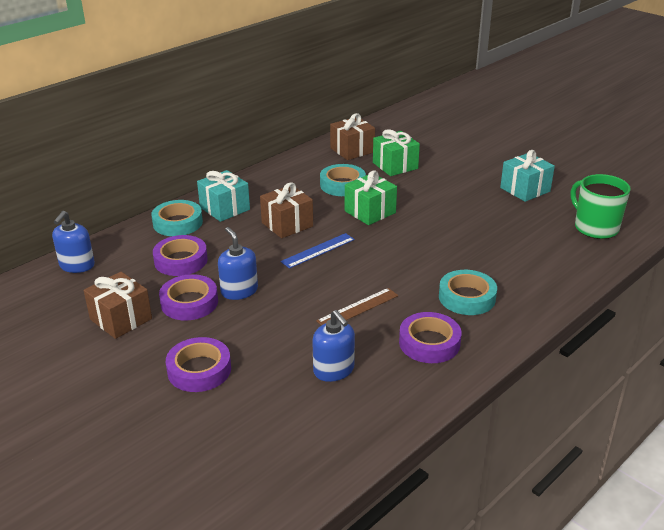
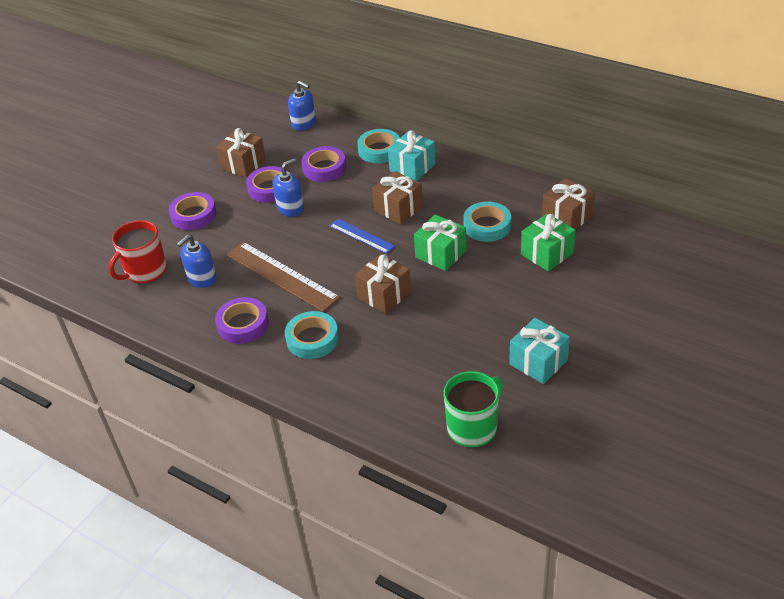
camera: 80 degrees right, 10 degrees up
(77, 265) = (304, 123): blue soap dispenser -> blue soap dispenser turned 150 degrees counterclockwise
(293, 422) = (145, 271): none -> red mug
(358, 308) = (281, 276): brown ruler -> brown ruler, size x1.77
(416, 248) = (384, 295): none -> brown gift

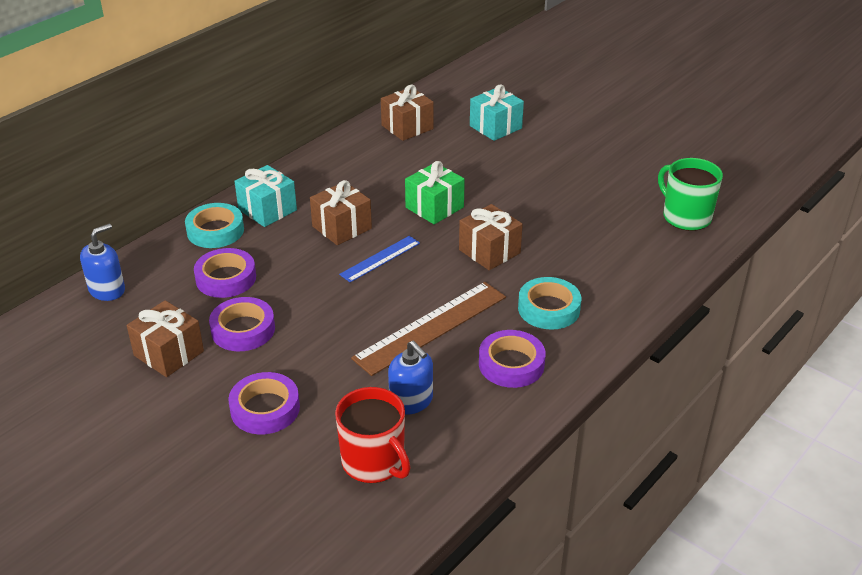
camera: 85 degrees left, 5 degrees down
(290, 208) = (297, 313): blue soap dispenser -> none
(487, 226) = (400, 173): turquoise tape -> none
(538, 362) = (607, 171): turquoise gift -> turquoise gift (495, 127)
(547, 253) = (458, 146): green gift -> none

